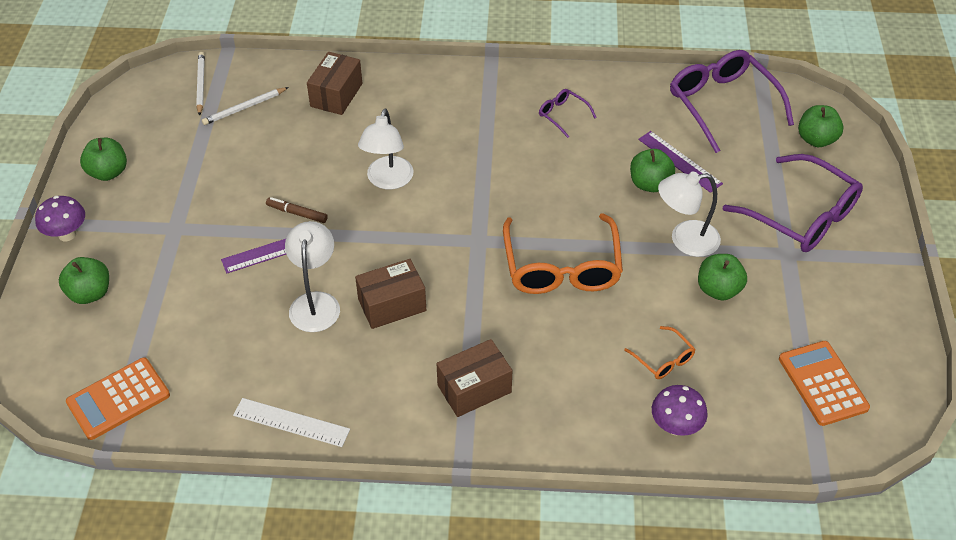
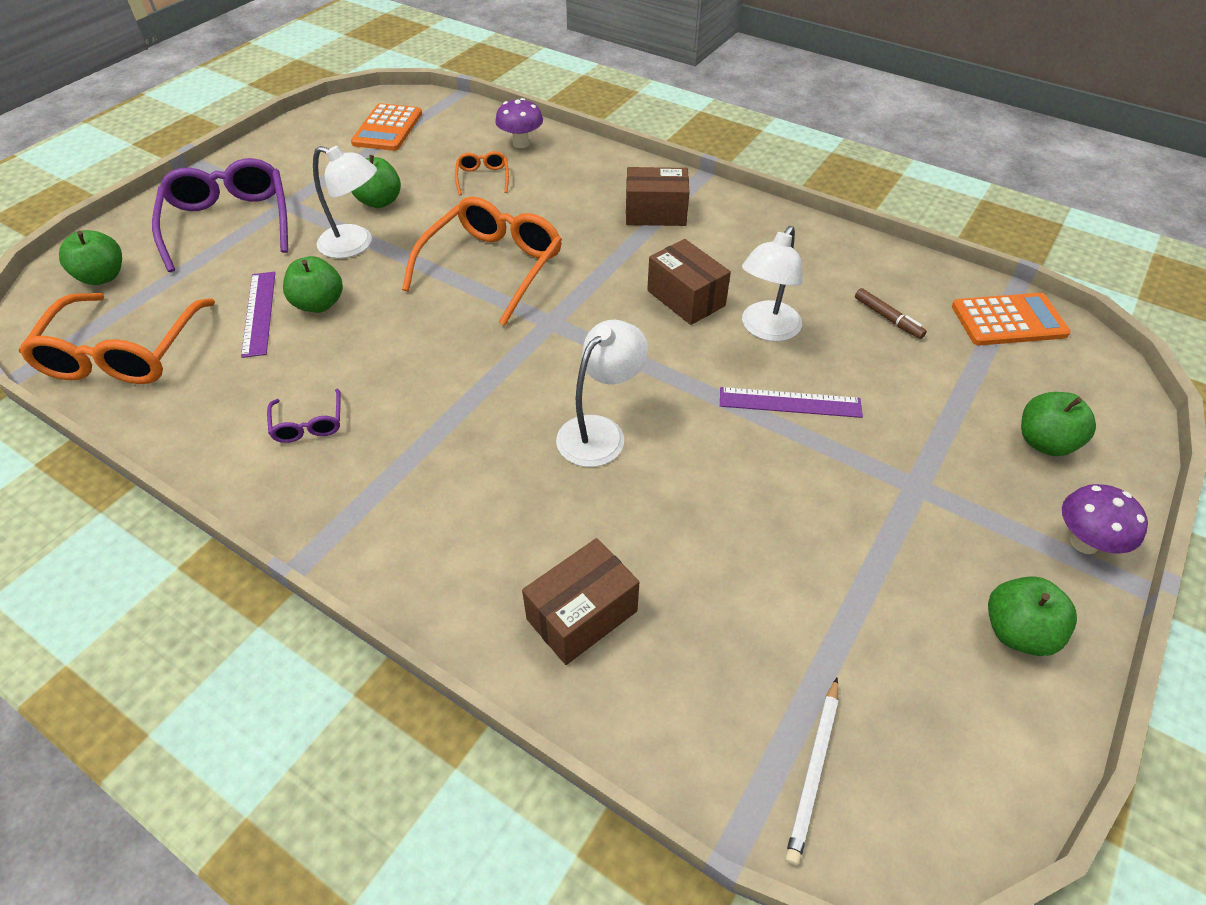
camera: 150 degrees left, 0 degrees up
(244, 108) = (748, 664): white pencil -> none
(291, 422) = (834, 246): white ruler -> none
(297, 213) = (741, 437): brown marker -> brown marker (887, 318)
(392, 305) = (686, 298): brown box -> brown box turned 45 degrees clockwise
(722, 105) = (124, 352): purple glasses -> orange glasses

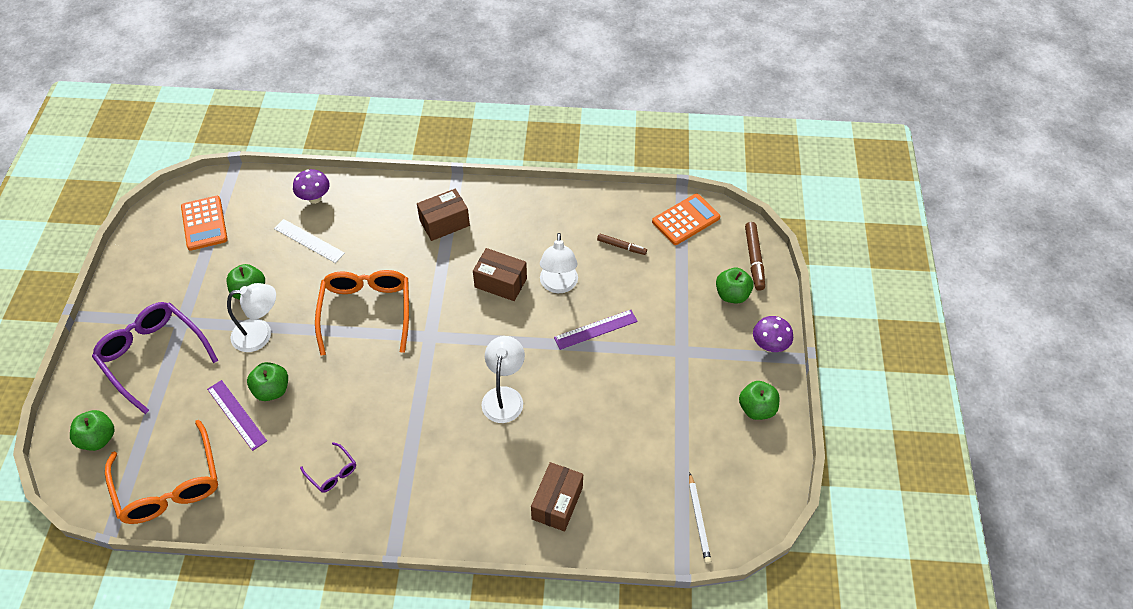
camera: 30 degrees left, 5 degrees up
(483, 178) = (309, 241): orange glasses -> white ruler
(1106, 409) = (754, 259): none -> brown marker

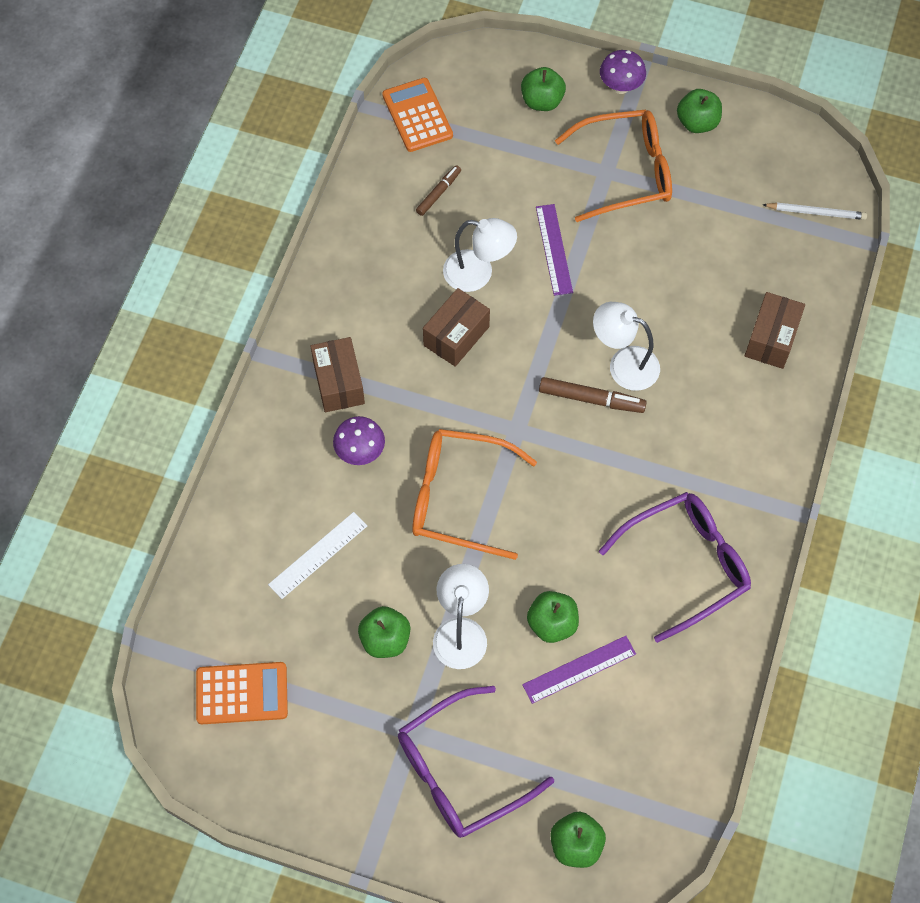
camera: 75 degrees left, 10 degrees up
(169, 484) = (662, 756): orange glasses -> orange glasses (625, 172)
(315, 198) = (241, 539): purple mushroom -> purple mushroom (360, 452)
(332, 472) = (685, 565): purple glasses -> purple glasses, size x2.18
(557, 503) = (771, 339): brown box -> brown box turned 75 degrees clockwise
(754, 259) = (497, 65): brown marker -> brown marker (591, 399)

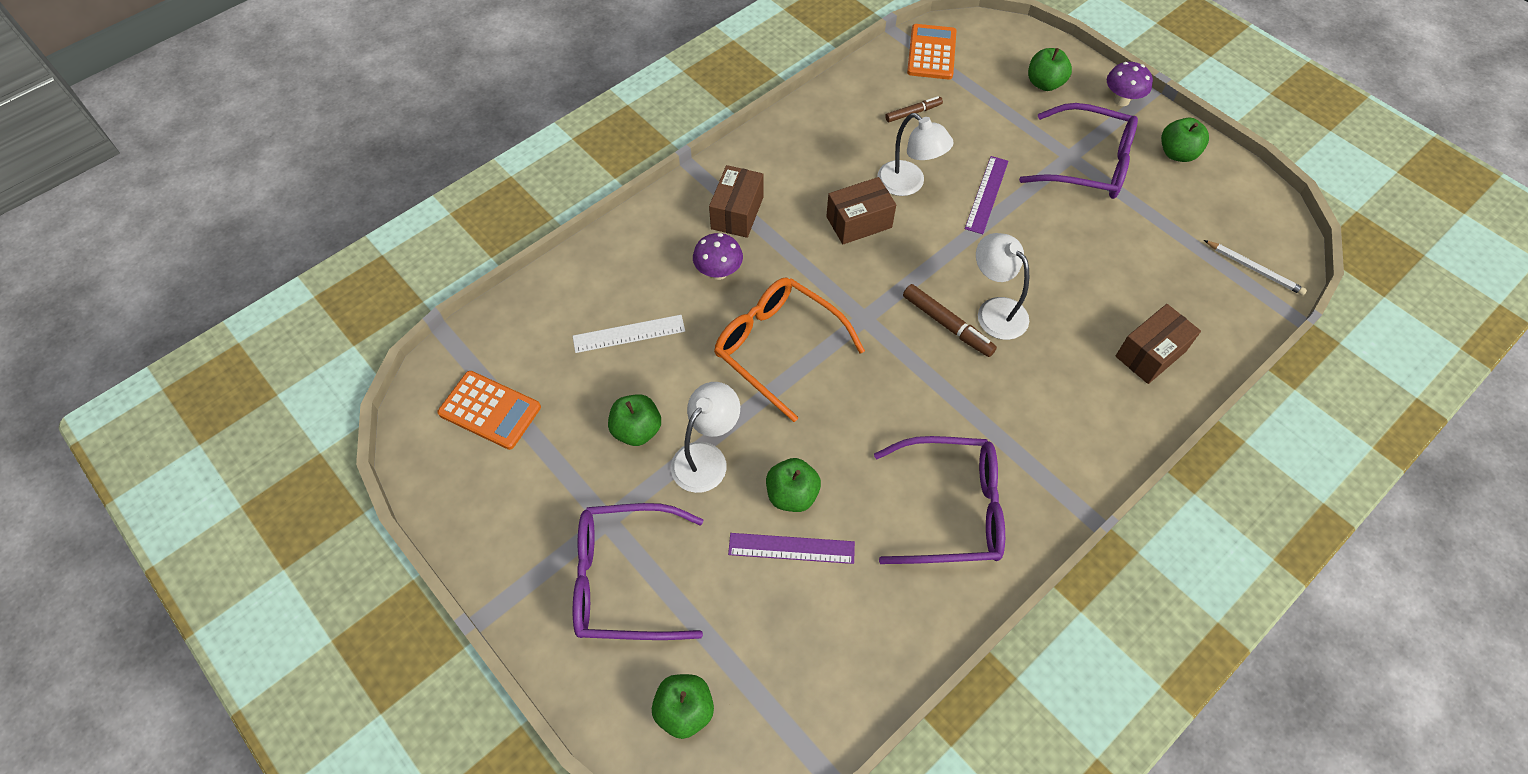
camera: 30 degrees right, 5 degrees down
(625, 172) = (1087, 164): orange glasses -> purple glasses

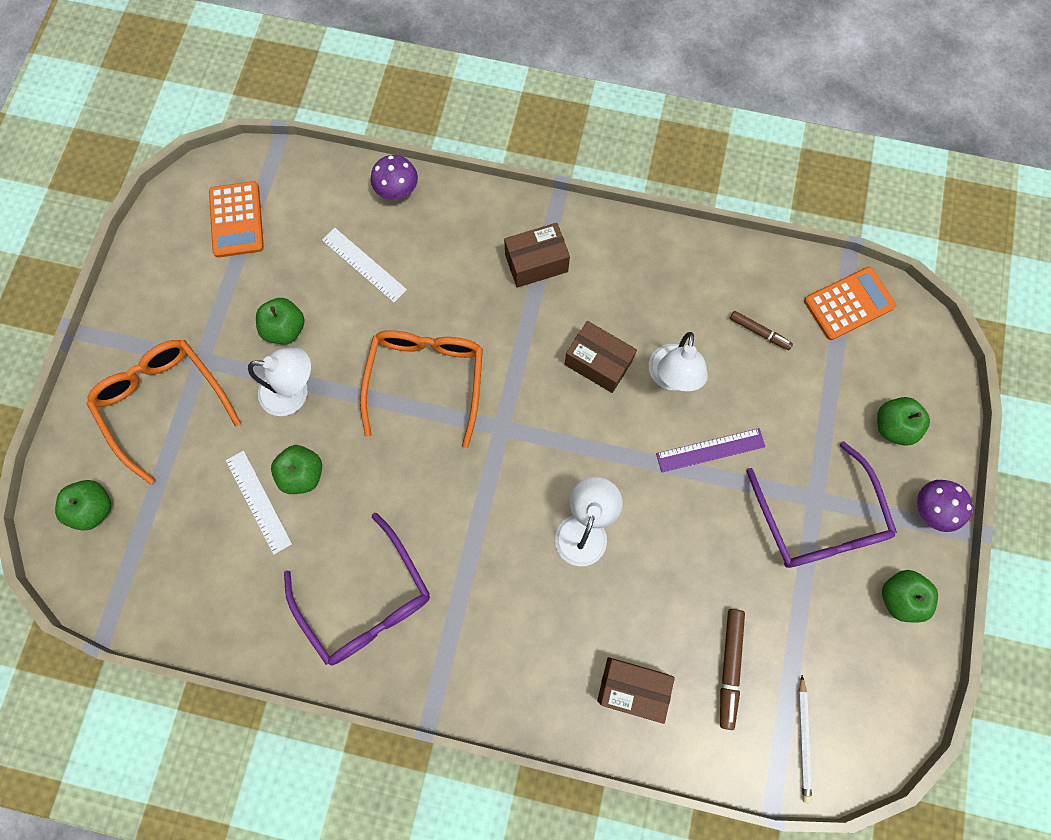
camera: 55 degrees right, 15 degrees up
(626, 579) = (165, 404): purple glasses -> orange glasses
(718, 272) = (467, 289): purple mushroom -> purple mushroom (398, 191)
(791, 548) = (258, 501): purple ruler -> white ruler
(947, 325) = (541, 498): brown marker -> brown marker (729, 667)

